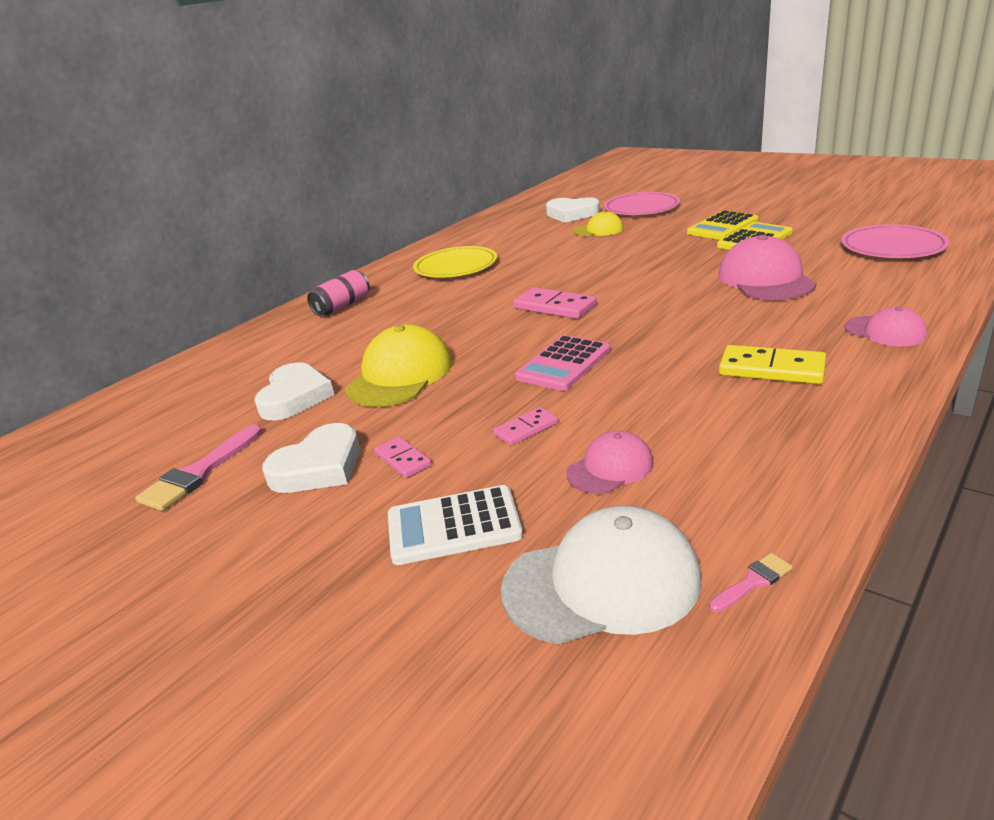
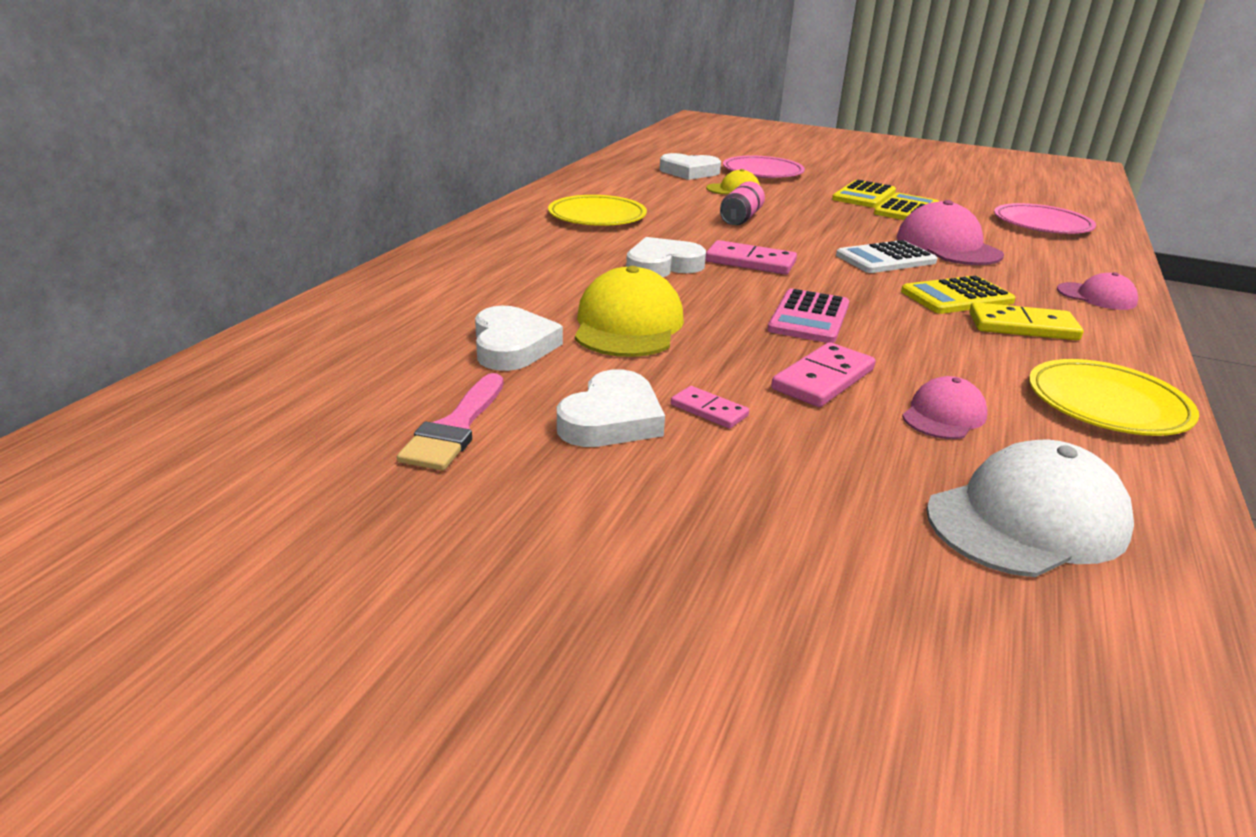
camera: 20 degrees left, 0 degrees up
(342, 306) = (487, 250): pink can -> pink can (740, 218)
(454, 526) = (827, 474): white calculator -> white calculator (885, 259)
(473, 314) = (662, 265): none -> white heart
(526, 429) = (823, 379): pink domino -> pink domino, size x1.69
(728, 337) = (957, 297): none -> yellow calculator
(753, 582) = (1164, 511): pink brush -> none
(792, 458) = (1107, 404): none -> yellow plate

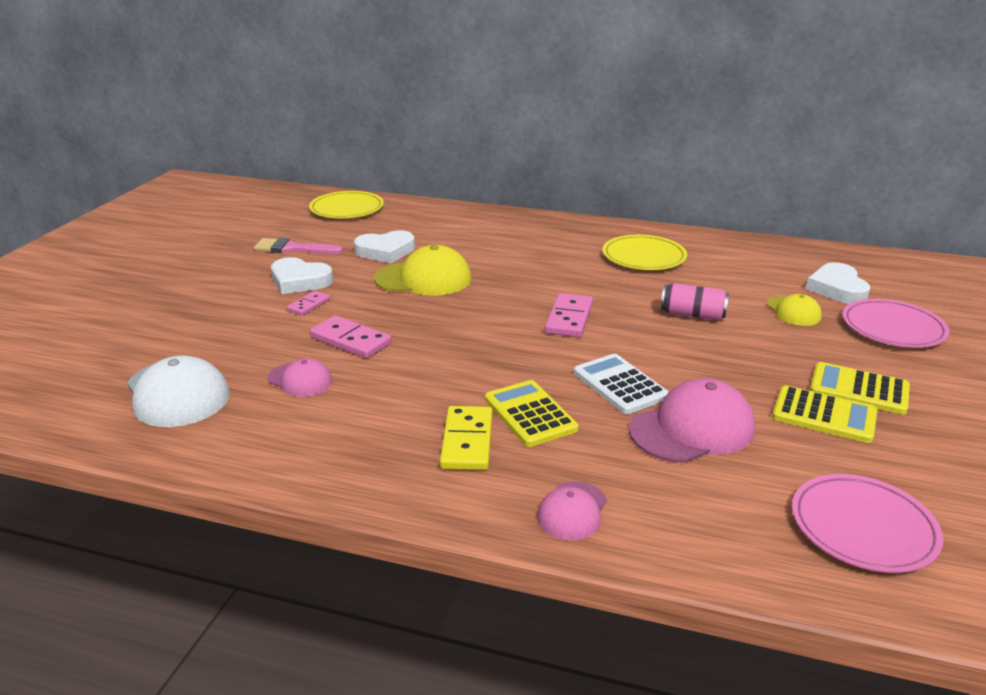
camera: 85 degrees right, 0 degrees up
(662, 265) = (540, 285): white heart -> none
(809, 317) = (455, 339): pink calculator -> none
(1107, 404) = (316, 456): yellow plate -> yellow plate (347, 209)

